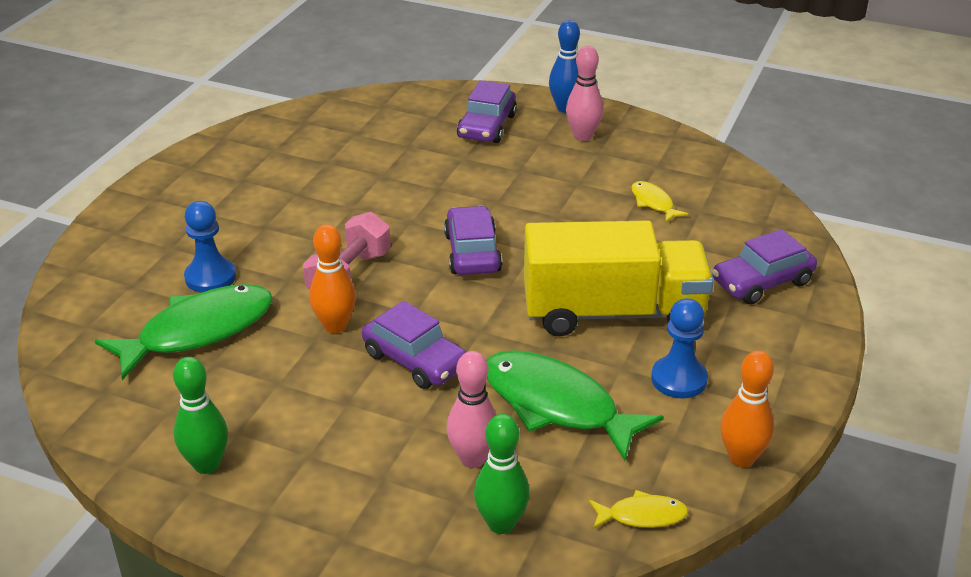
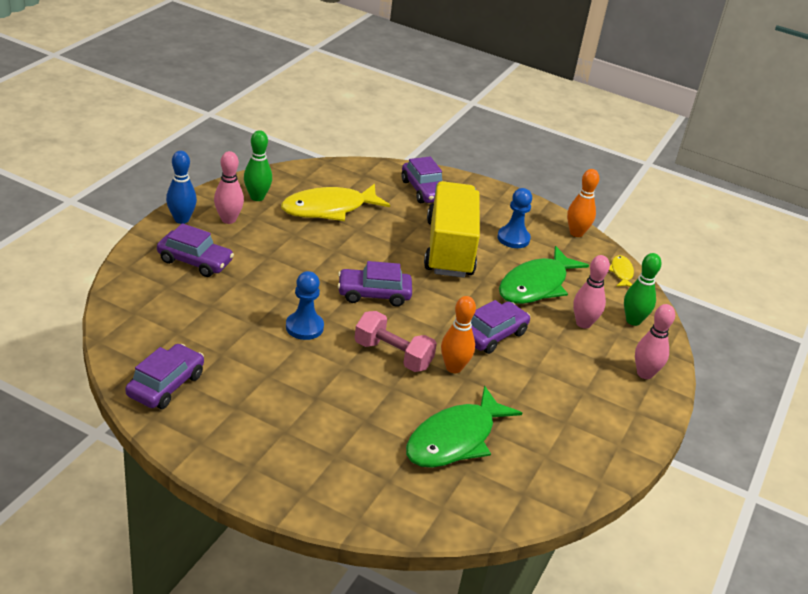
camera: 90 degrees left, 0 degrees up
(198, 331) = (455, 439): green fish -> green fish turned 105 degrees counterclockwise
(206, 464) = (597, 437): green bowling pin -> green bowling pin (257, 197)
(210, 277) = (384, 431): blue pawn -> blue pawn (304, 327)
(270, 138) = (166, 385): none -> purple car
(360, 529) = (644, 373): none -> pink bowling pin
(653, 203) = (329, 209): yellow fish -> yellow fish, size x2.14

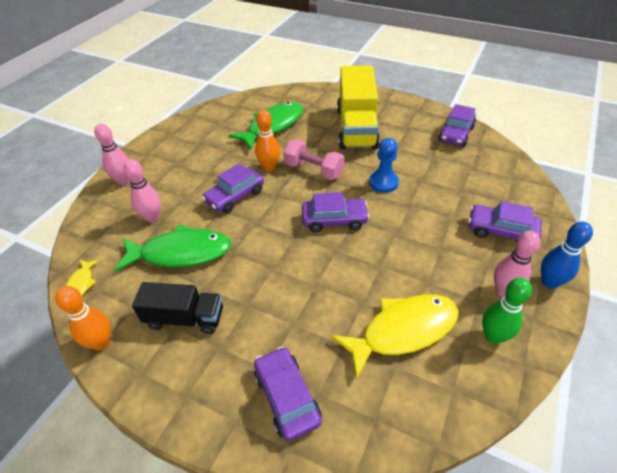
camera: 175 degrees left, 10 degrees up
(449, 248) = (262, 288): yellow truck -> yellow truck (356, 128)
(513, 238) = (185, 318): blue pawn -> black truck
(536, 285) = (181, 253): green fish -> green fish turned 45 degrees clockwise
(633, 320) = (104, 227): green bowling pin -> none

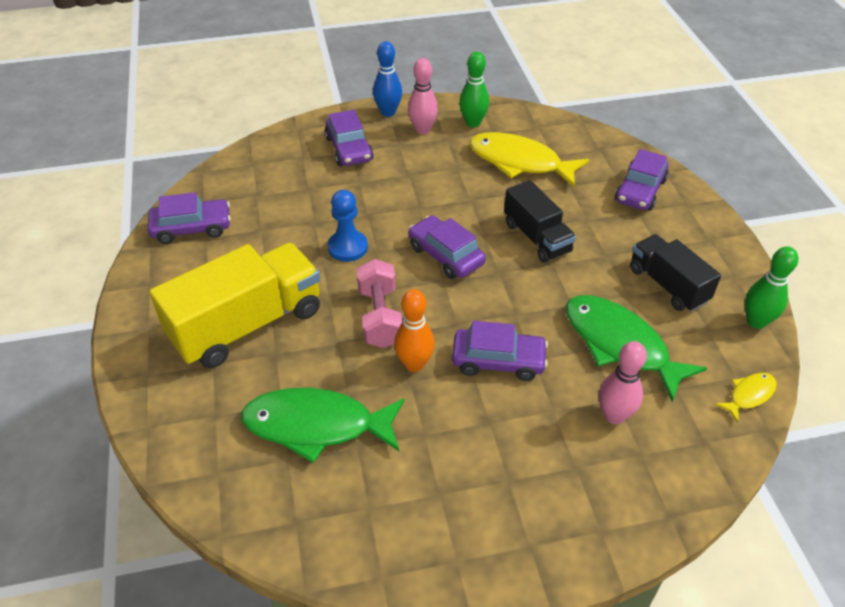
camera: 130 degrees left, 0 degrees up
(101, 343) = (756, 321): orange bowling pin -> green bowling pin
(124, 181) = (604, 516): pink bowling pin -> none
(304, 277) = (537, 237): none -> black truck

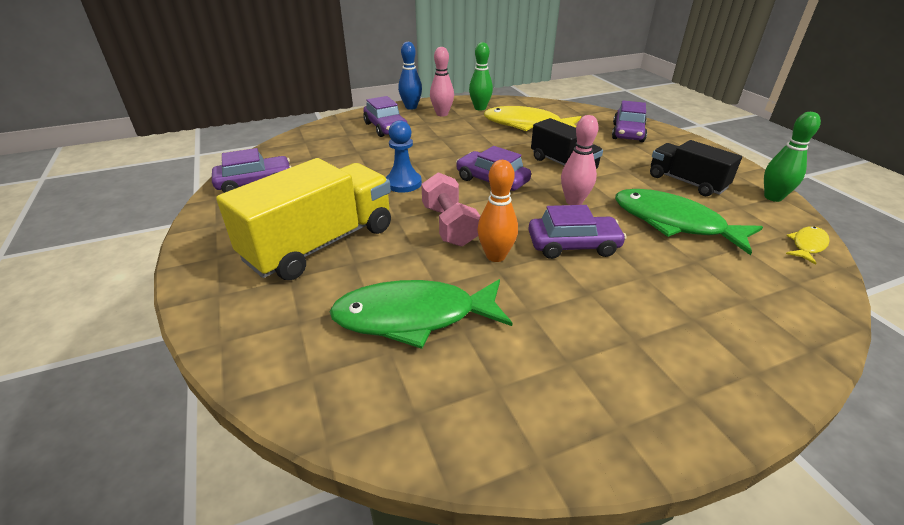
camera: 10 degrees left, 10 degrees down
(614, 415) = (702, 273): pink bowling pin -> pink bowling pin (574, 201)

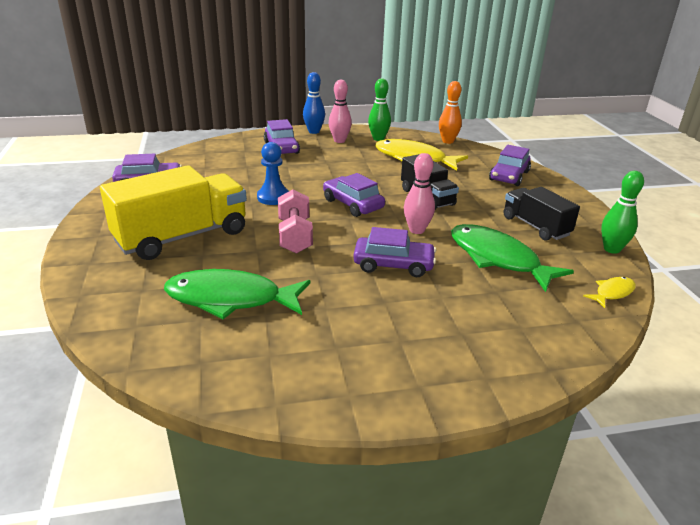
camera: 10 degrees right, 5 degrees down
(495, 256) = (321, 264): orange bowling pin -> orange bowling pin (447, 141)

